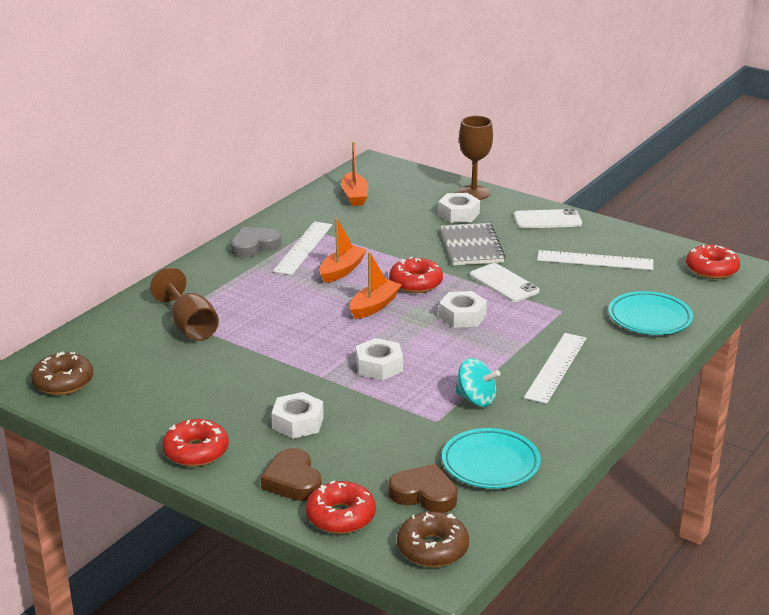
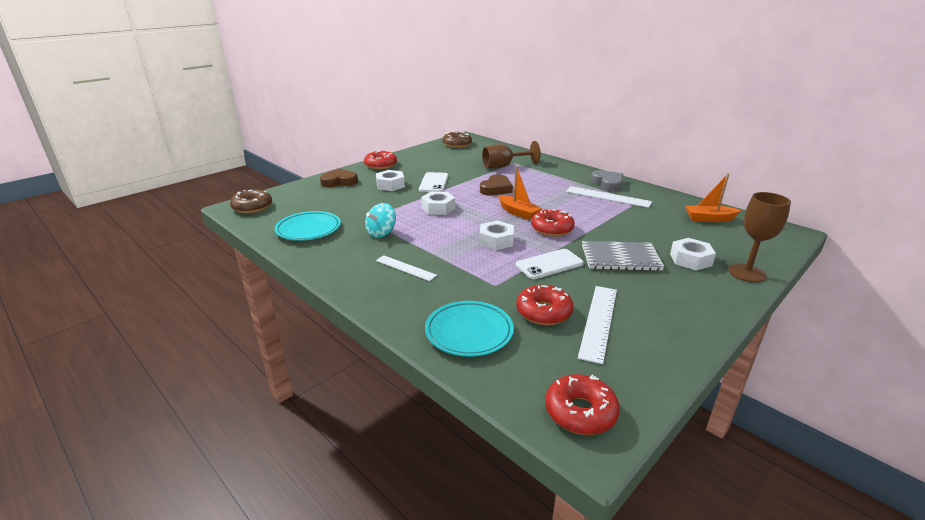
camera: 100 degrees right, 0 degrees up
(341, 516) = (300, 189): red donut -> red donut (543, 312)
(342, 270) = (572, 206): orange boat -> none
(424, 494) = (298, 209): brown heart -> brown heart (496, 189)
(547, 220) = (695, 307): white phone -> white phone (434, 183)
(556, 367) = (405, 268): white ruler -> white ruler, size x0.64

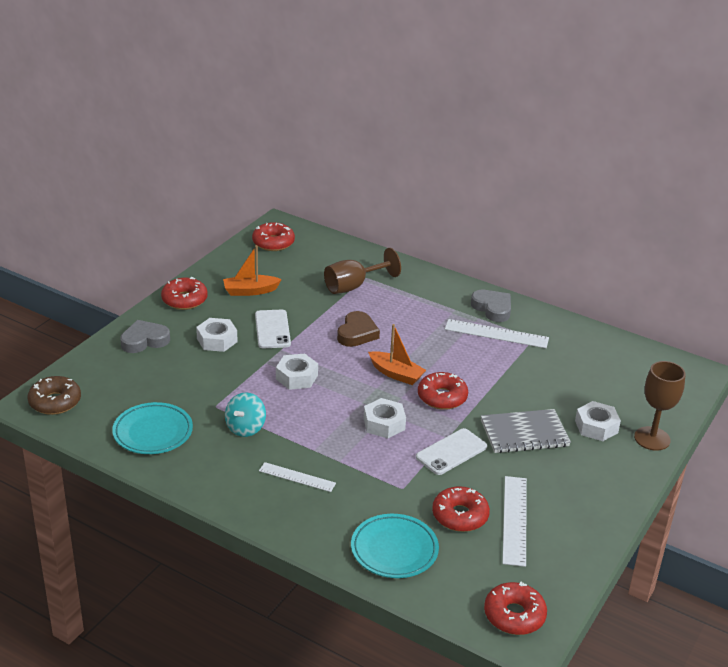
camera: 15 degrees left, 5 degrees up
(339, 182) = (144, 340): brown heart -> grey heart
(457, 144) = (273, 243): brown donut -> red donut
(709, 219) = (614, 360): orange boat -> orange boat (250, 291)

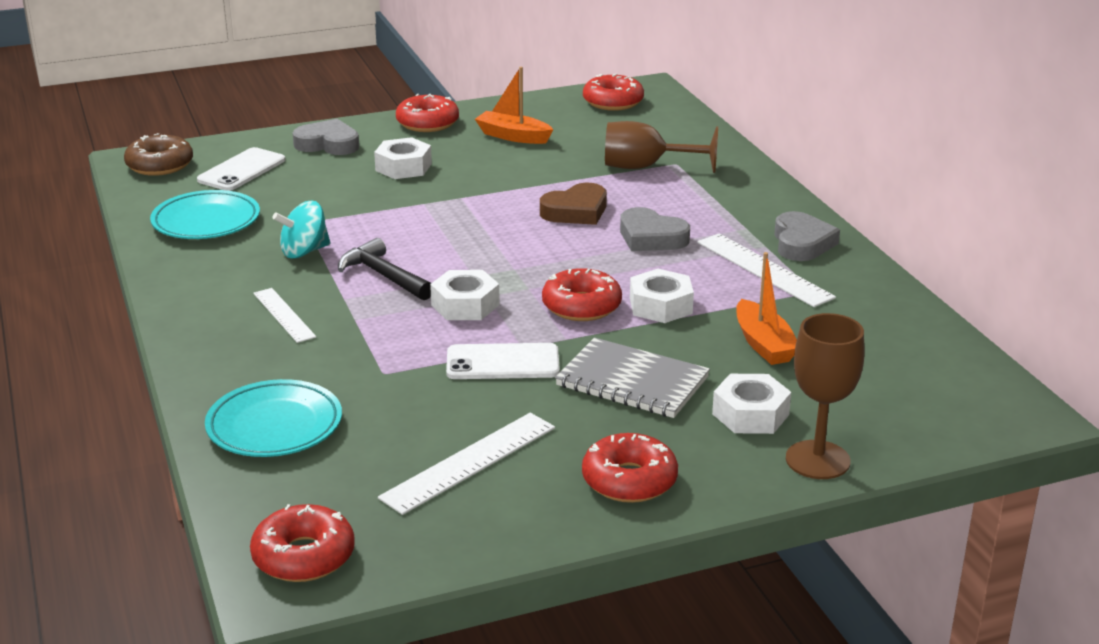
camera: 40 degrees right, 5 degrees down
(272, 329) = (481, 177): white phone -> white phone (241, 170)
(297, 377) = (436, 227): white nut -> white nut (660, 306)
(314, 424) = (384, 276): none -> black hammer
(396, 374) = (560, 264): orange boat -> orange boat (763, 344)
(418, 335) = (651, 237): none -> grey heart
(460, 516) = (407, 428): red donut -> red donut (629, 480)

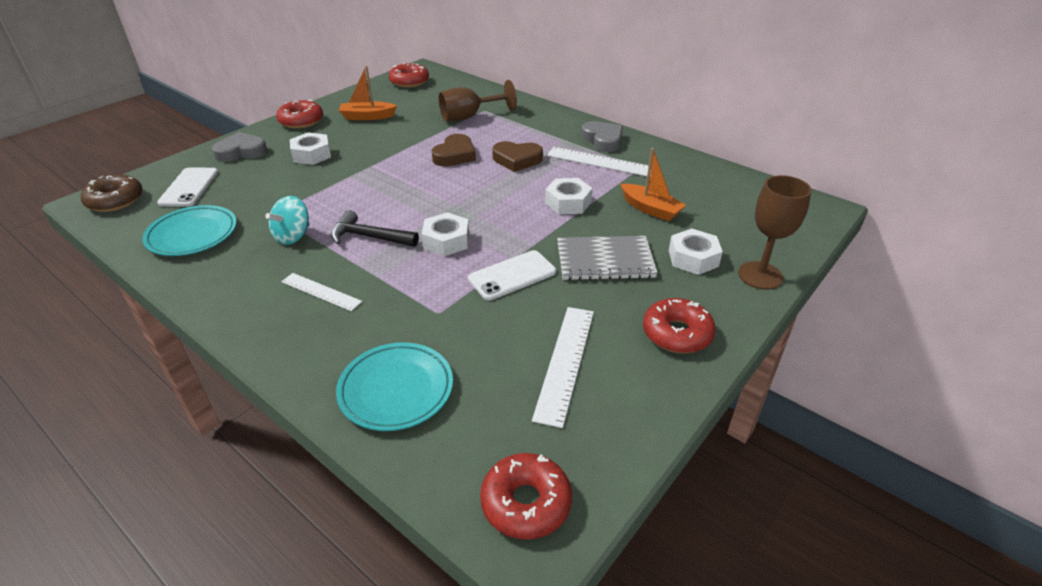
camera: 30 degrees left, 10 degrees up
(581, 306) = (521, 218): red donut -> none
(651, 237) = (517, 160): grey heart -> brown heart

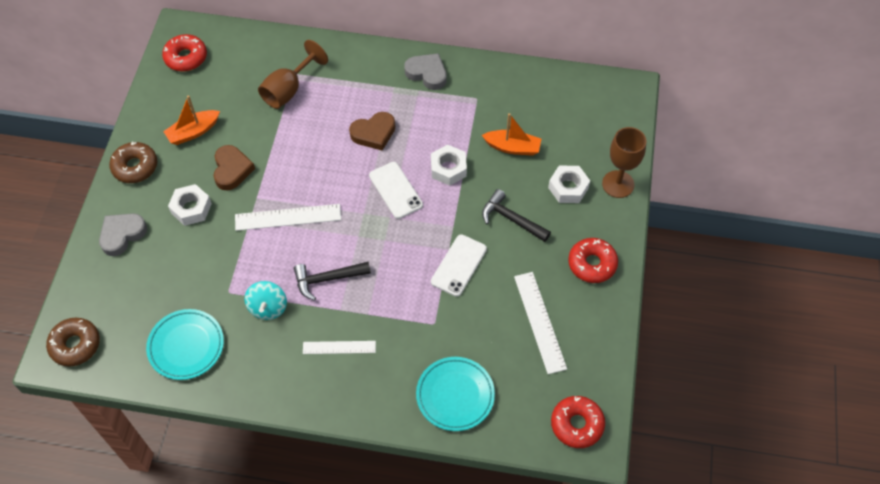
camera: 30 degrees left, 20 degrees up
(189, 187) = (123, 299): white phone -> white phone (395, 190)
(301, 121) = (135, 167): red donut -> brown donut
(446, 241) = (388, 255): white nut -> none
(455, 155) = (317, 151): brown heart -> brown heart (232, 170)
(600, 162) = (442, 105): white ruler -> white ruler (288, 217)
(605, 260) = (511, 219): grey notebook -> black hammer

